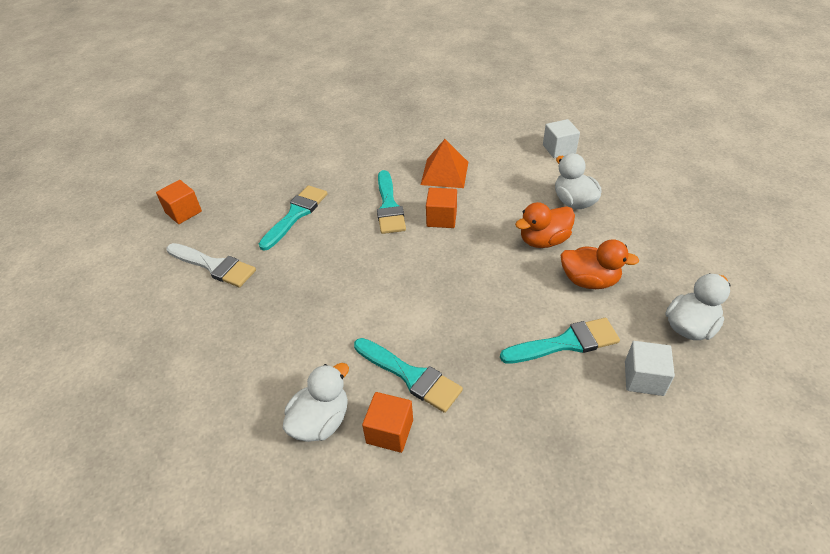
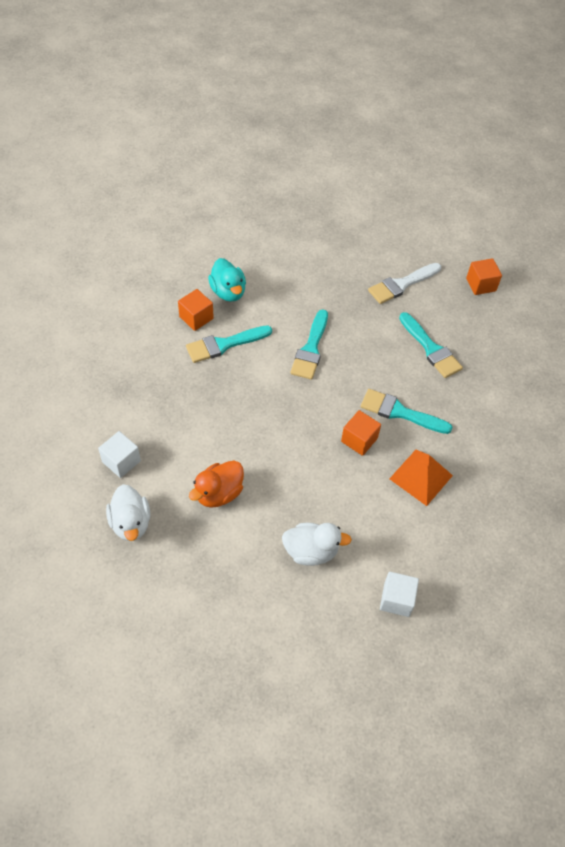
camera: 115 degrees right, 10 degrees up
(321, 421) = (228, 292): white duck -> turquoise duck
(543, 240) = (282, 493): orange duck -> none
(566, 343) = (180, 439): turquoise brush -> turquoise brush (310, 349)

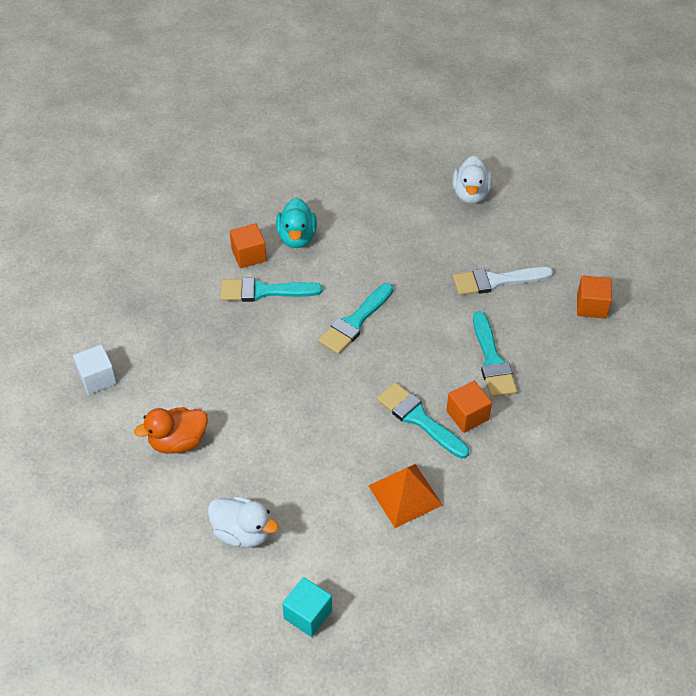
camera: 25 degrees right, 5 degrees down
(131, 523) = (75, 442): white duck -> white duck (470, 194)
(359, 440) = (357, 434): orange cube -> orange cube (467, 415)
(396, 599) = (308, 614): white cube -> turquoise cube

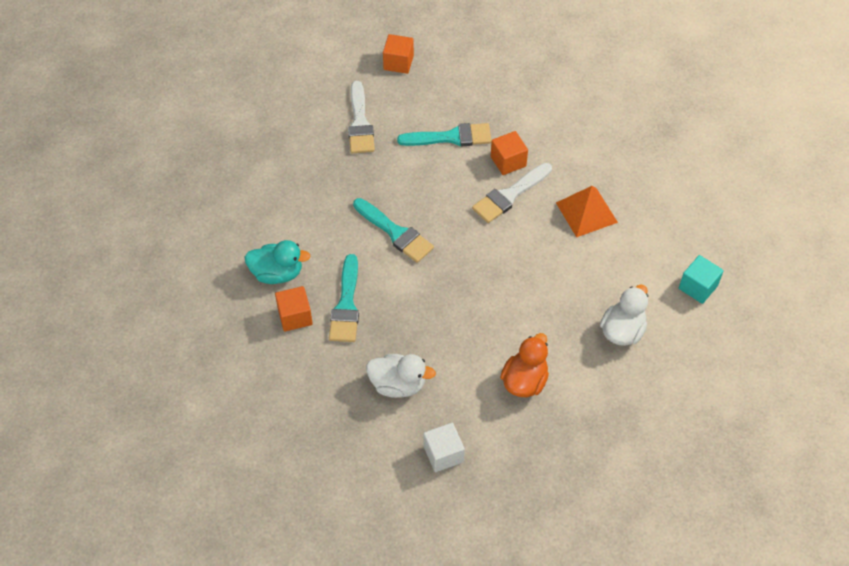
camera: 85 degrees left, 5 degrees up
(178, 442) = (524, 381): orange duck -> orange duck turned 135 degrees counterclockwise
(418, 418) = (509, 195): turquoise brush -> white brush
(470, 194) = (245, 128): white duck -> white duck (398, 385)

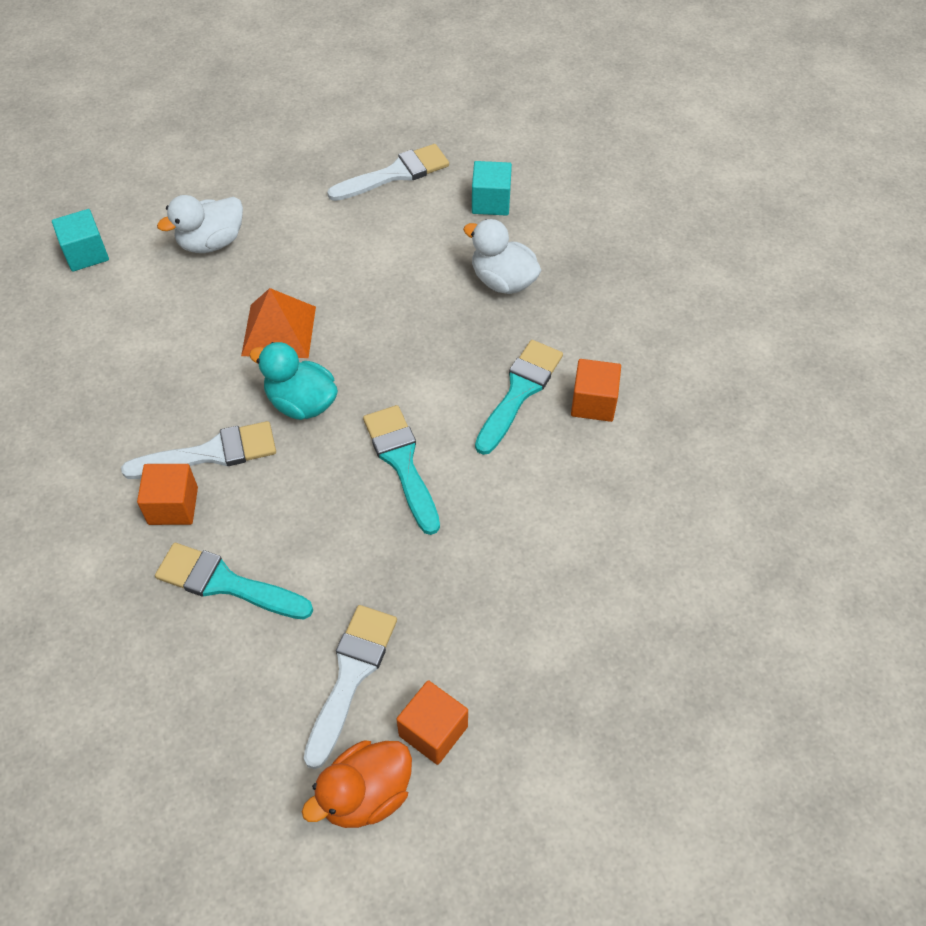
camera: 155 degrees left, 0 degrees up
(277, 273) = (594, 469): turquoise duck -> turquoise duck (301, 403)
(398, 63) = (211, 781): orange cube -> orange cube (433, 731)
(443, 454) = (491, 202): white cube -> turquoise cube
(524, 381) = (358, 234): orange duck -> orange duck (365, 795)
(533, 450) = (395, 174): none -> white brush
(586, 212) = (131, 389): orange pyramid -> orange pyramid (278, 330)

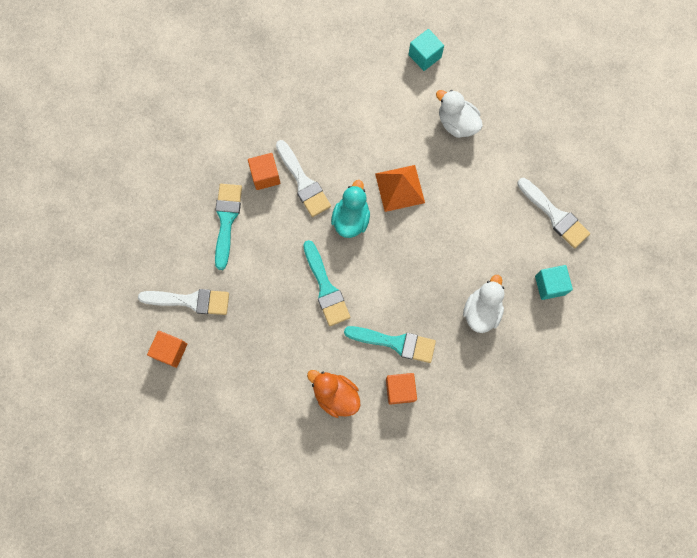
camera: 75 degrees right, 20 degrees up
(365, 795) = (131, 327): orange duck -> orange duck (335, 395)
(402, 462) = (326, 288): turquoise brush -> turquoise brush turned 105 degrees clockwise

